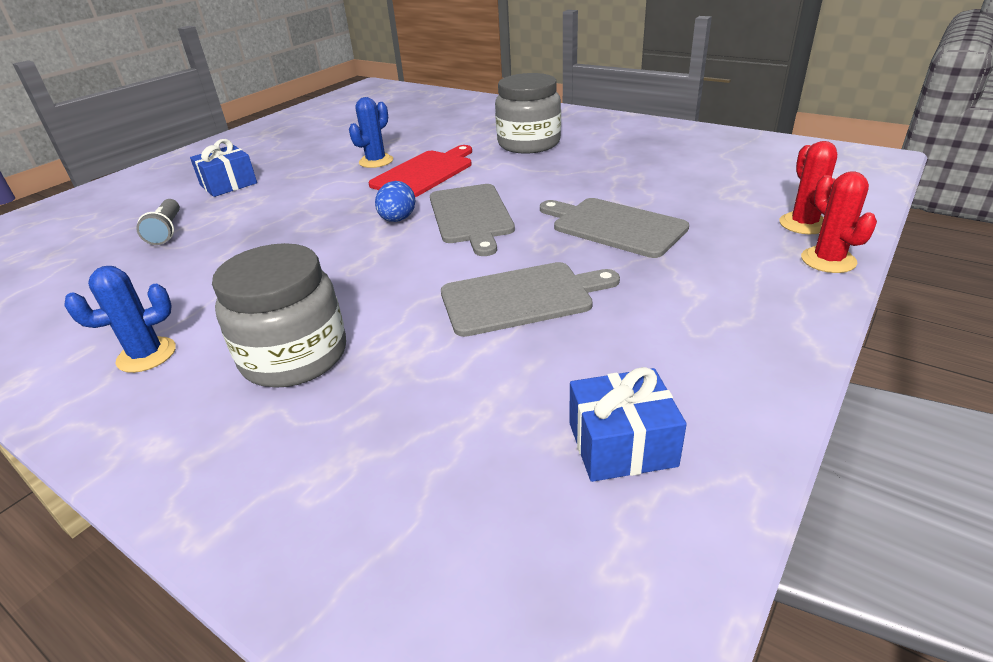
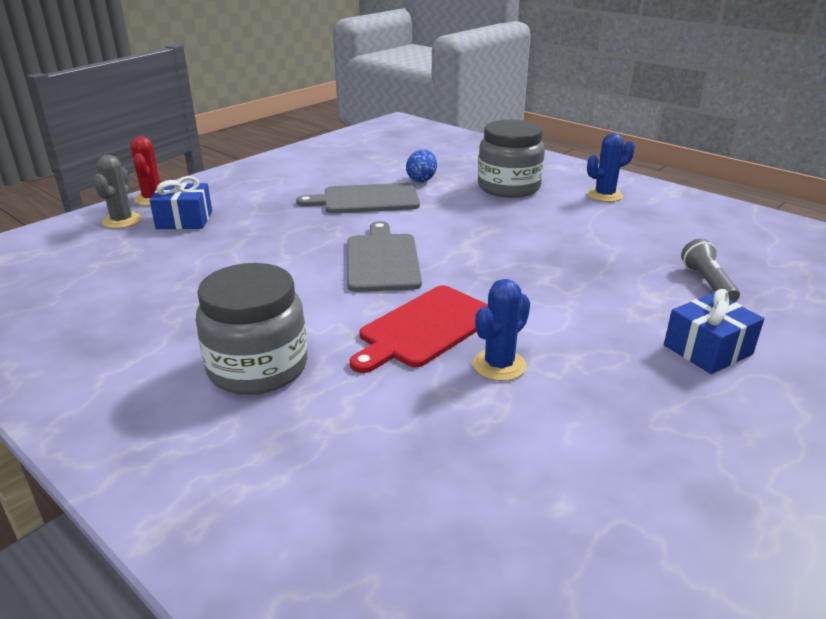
camera: 175 degrees left, 5 degrees down
(397, 219) = (456, 265): blue egg -> blue egg (422, 179)
(614, 226) = (263, 236): grey cutting board -> none
(622, 444) = (350, 153): blue gift -> blue gift (184, 220)
(803, 224) = (122, 221): red cactus -> grey cactus

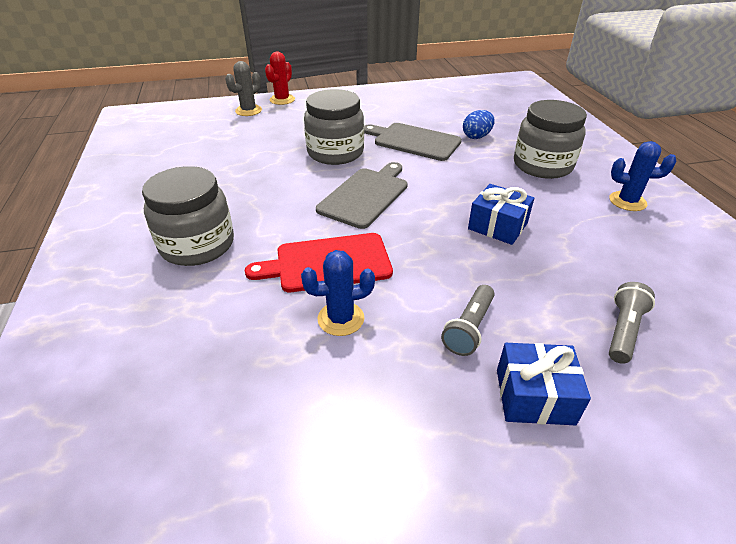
camera: 35 degrees right, 10 degrees up
(184, 220) = (281, 121): blue gift -> blue gift (497, 226)
(295, 232) = (335, 152): none -> grey jar
(608, 326) = (469, 328): none -> grey flashlight

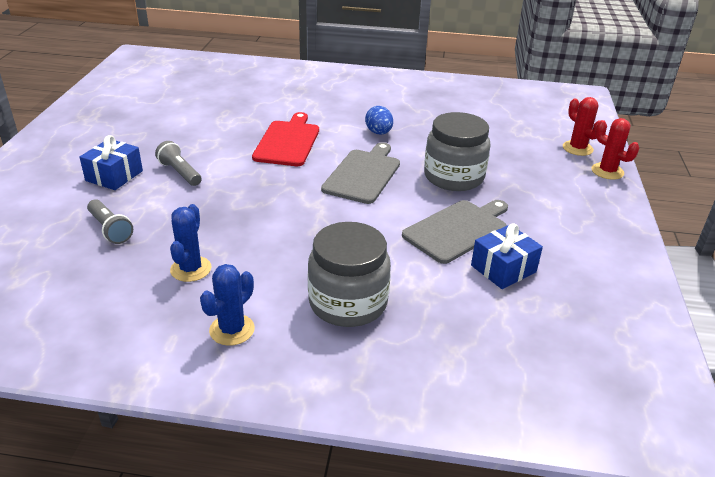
camera: 110 degrees right, 5 degrees down
(197, 245) = (346, 105): grey jar -> none
(248, 111) = (577, 148): grey cactus -> red cactus
(341, 319) = (233, 136): blue cactus -> blue cactus (191, 269)
(365, 195) = (363, 174): grey cutting board -> grey cutting board turned 120 degrees counterclockwise
(476, 136) = (449, 281): blue egg -> blue egg (378, 133)
(497, 226) = (266, 224): blue gift -> blue gift (503, 269)

